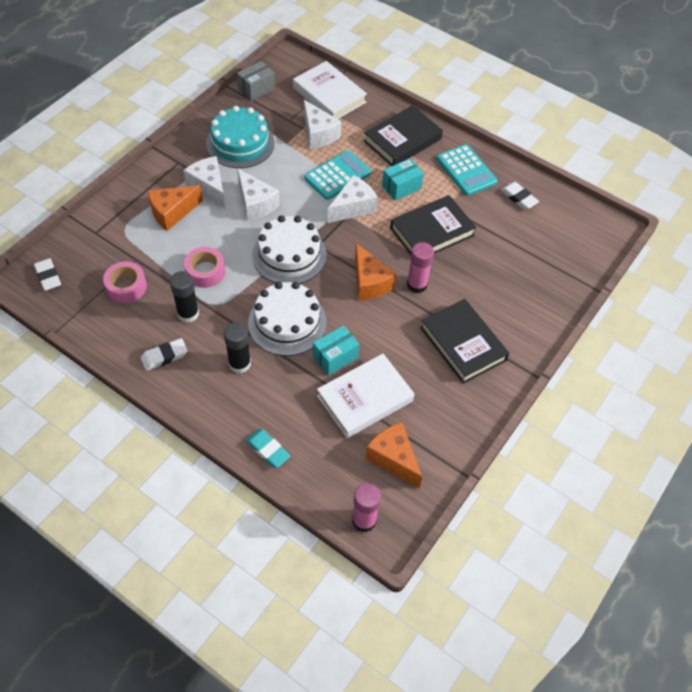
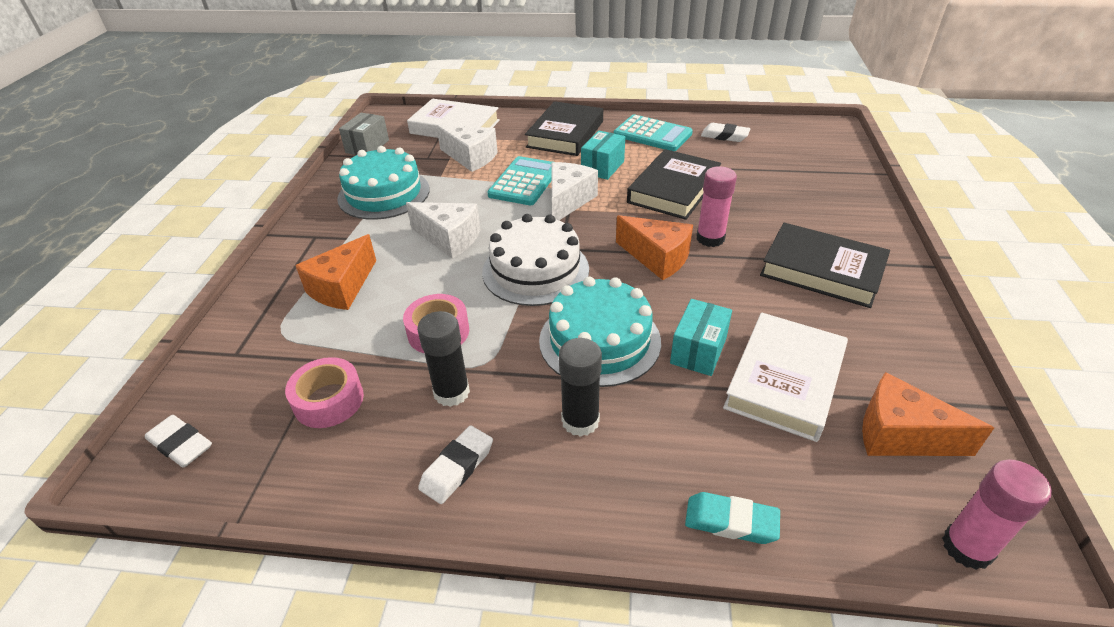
camera: 25 degrees left, 15 degrees down
(209, 187) = (375, 245): white cheese -> none
(287, 322) = (599, 341): white cake -> turquoise cake

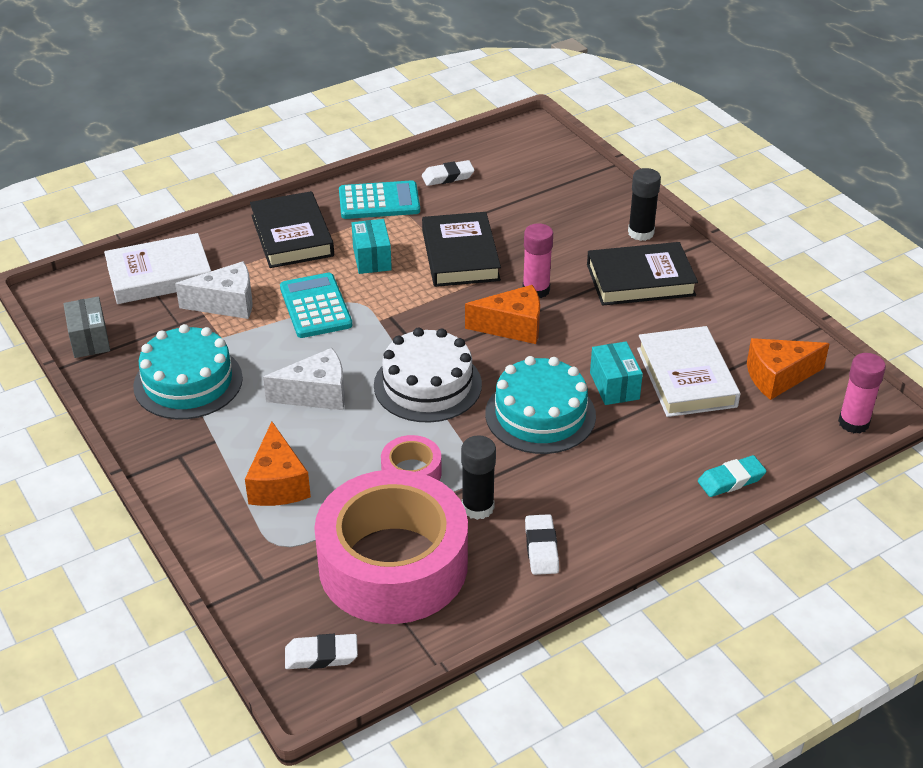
camera: 40 degrees left, 0 degrees up
(329, 400) = (393, 564): pink tape -> pink tape, size x2.33
(568, 201) = (380, 308): white cheese -> none
(580, 421) = (587, 475): black glue stick -> black glue stick (641, 233)

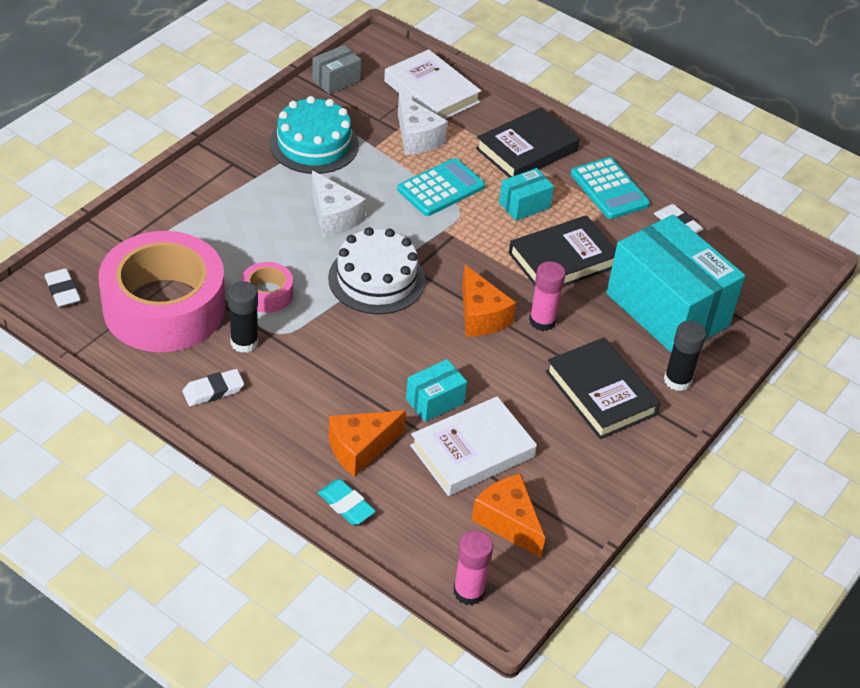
camera: 65 degrees right, 5 degrees up
(278, 483) = (224, 223): orange cheese -> orange cheese (360, 449)
(540, 414) = (373, 358): turquoise cake -> none
(553, 213) = (667, 310): none -> turquoise box

